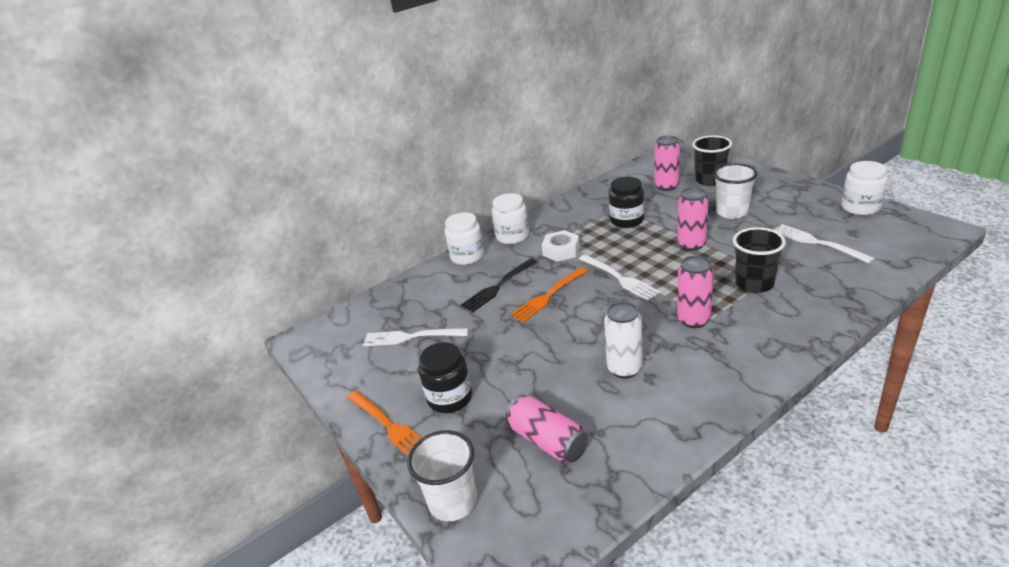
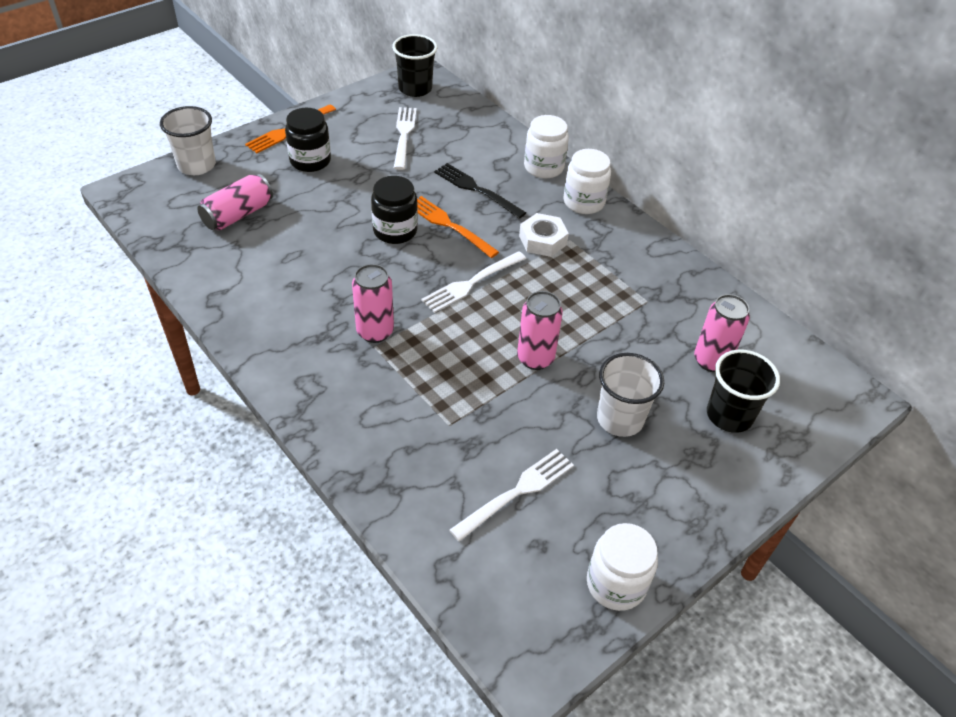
camera: 80 degrees right, 15 degrees up
(624, 369) = (312, 269): white can -> none
(627, 220) = (610, 305): black jar -> black jar (395, 231)
(754, 284) = (432, 399): black cup -> black cup (415, 89)

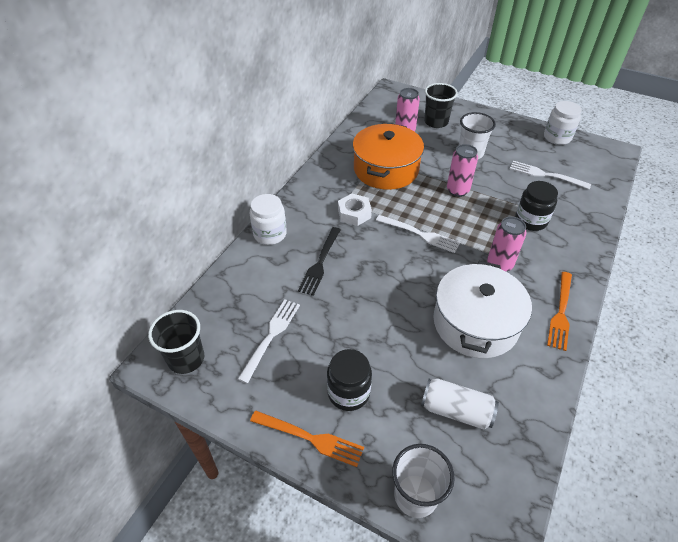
camera: 110 degrees left, 0 degrees up
(238, 215) = (456, 410): pink can -> white can
(313, 270) = (475, 323): none -> white pot
(395, 231) = (399, 292): black jar -> black jar (530, 220)
(404, 135) = (271, 336): white fork -> white fork turned 135 degrees clockwise
(449, 225) = (371, 264): orange fork -> orange fork (561, 312)
(583, 202) = (300, 204): white jar -> none
(620, 302) = (386, 169): none -> orange pot

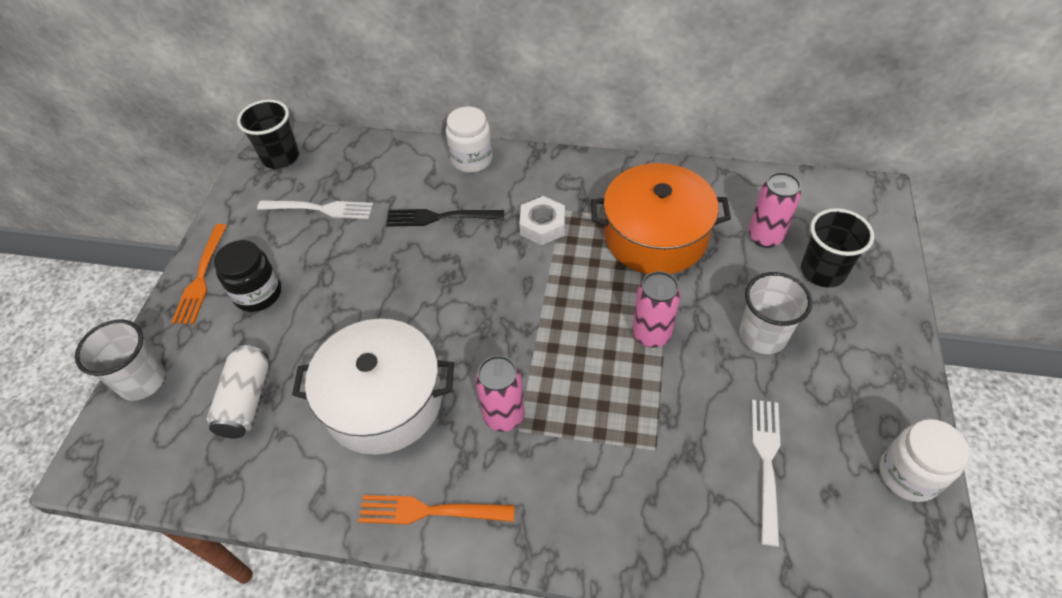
camera: 75 degrees right, 5 degrees up
(420, 234) = (531, 306): white fork -> none
(530, 220) = (624, 449): black jar -> none

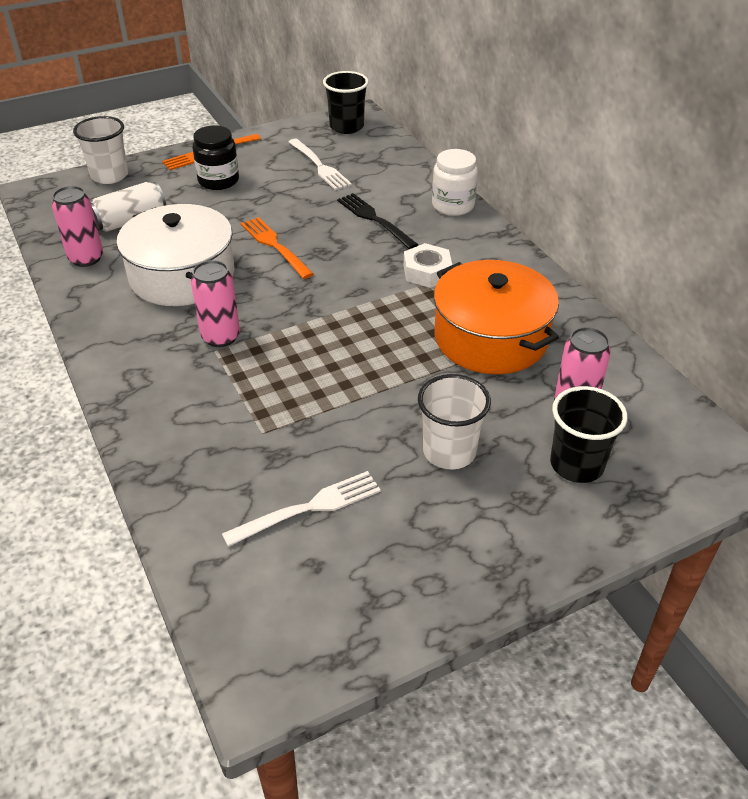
camera: 50 degrees right, 10 degrees down
(430, 511) = (111, 340): orange fork -> orange fork (275, 246)
(651, 334) = (378, 381): pink can -> pink can (86, 258)
(908, 474) = (384, 618): white jar -> none

